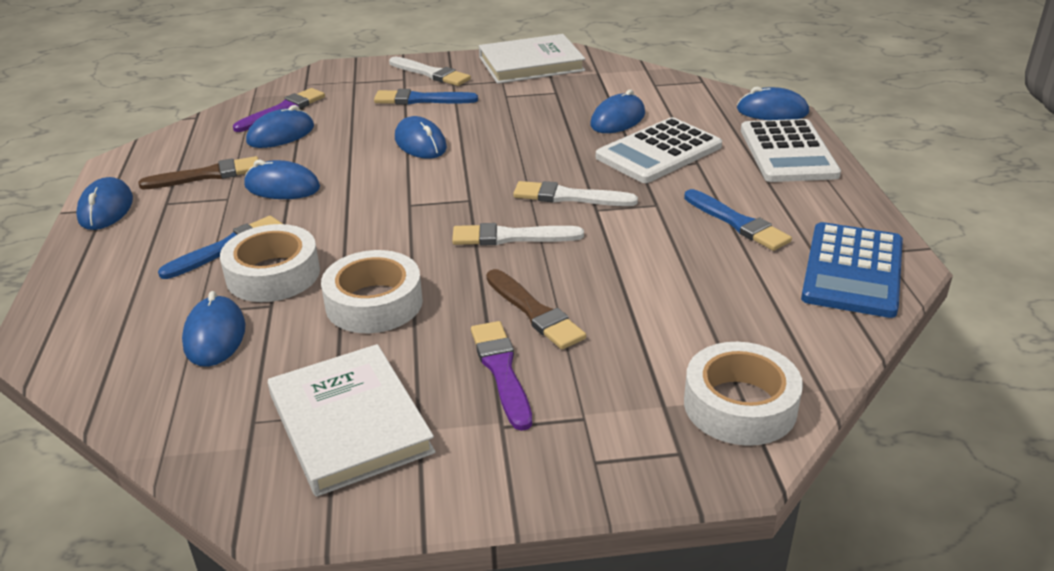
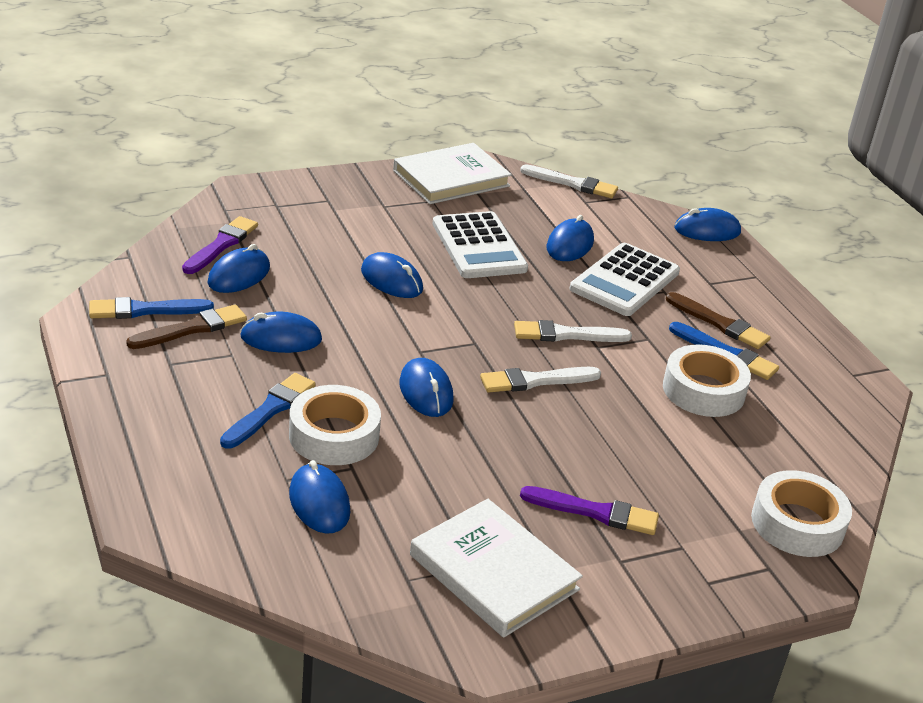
camera: 20 degrees left, 0 degrees up
(106, 209) = (109, 374): blue mouse -> blue mouse (425, 392)
(374, 303) = (447, 457): white tape -> white tape (703, 390)
(421, 100) = (362, 227): blue brush -> blue brush (145, 310)
(431, 73) = (353, 193): white brush -> white brush (572, 184)
(501, 370) = (595, 512): purple brush -> purple brush turned 135 degrees clockwise
(535, 312) = (595, 455): brown brush -> brown brush (719, 324)
(788, 152) = (738, 276): white calculator -> white calculator (478, 246)
(852, 270) = (836, 395): blue calculator -> none

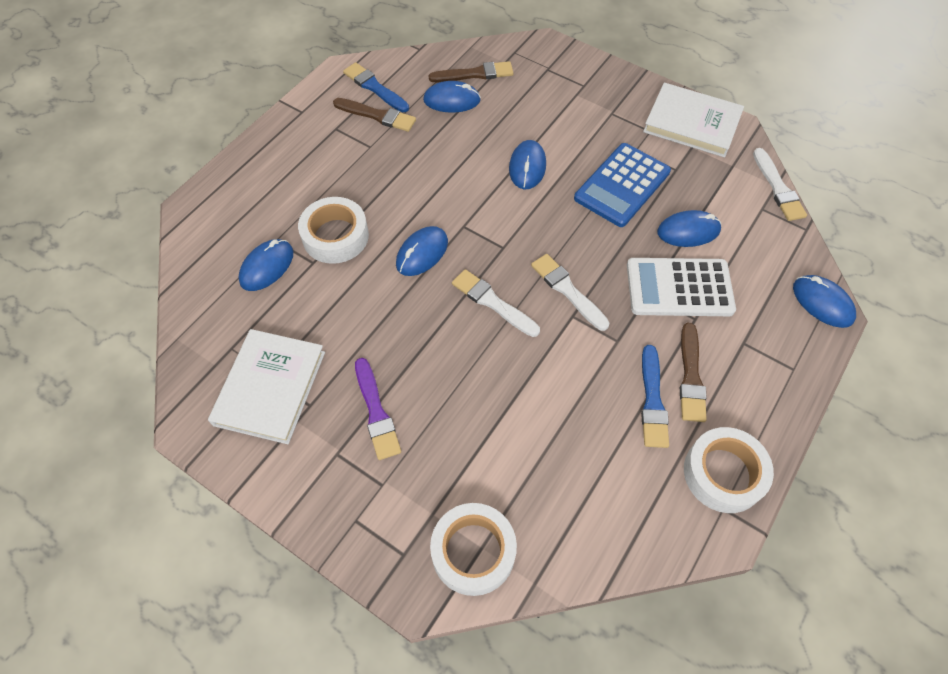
camera: 60 degrees right, 25 degrees up
(221, 245) = (475, 74): purple brush -> brown brush
(270, 410) = (333, 194): blue brush -> none
(281, 338) = (407, 156): blue mouse -> none
(478, 246) = (622, 185): white calculator -> blue calculator
(703, 390) = (585, 409): white tape -> white tape (723, 474)

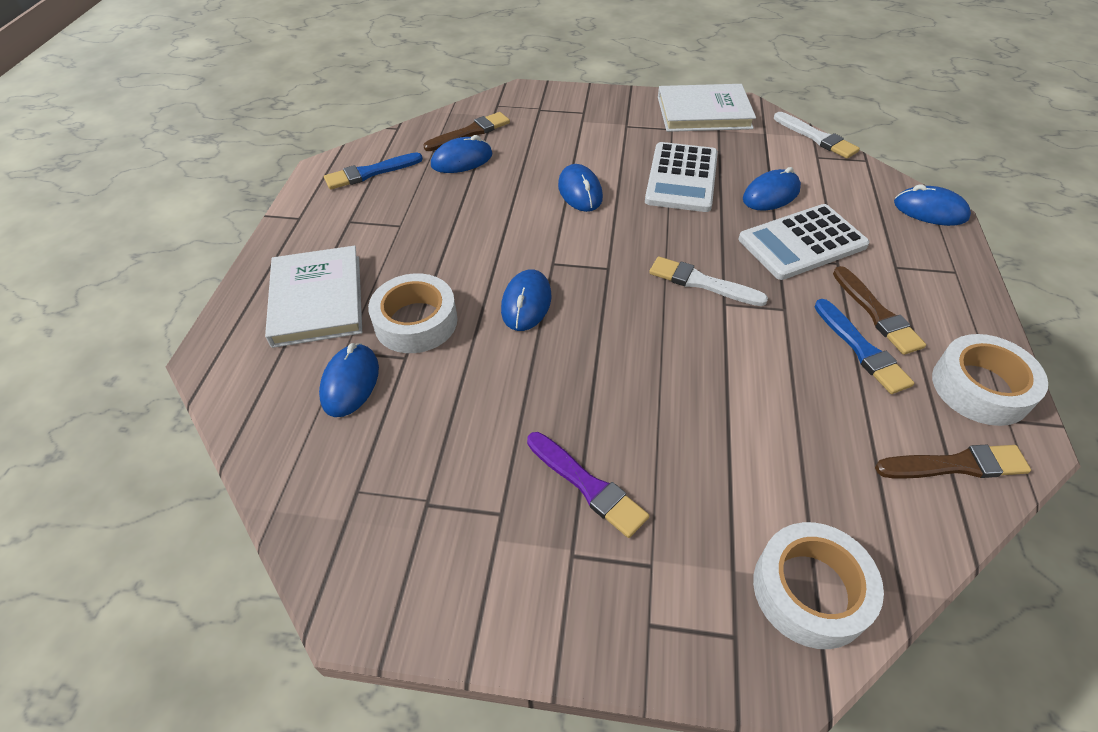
camera: 25 degrees left, 10 degrees down
(270, 388) = (438, 515): white book -> white book (317, 300)
(374, 87) = (370, 173): blue brush -> blue brush turned 45 degrees counterclockwise
(377, 115) = (390, 196): brown brush -> brown brush (956, 465)
(492, 302) = (635, 321): white brush -> none
(622, 185) = (681, 178): blue calculator -> white calculator

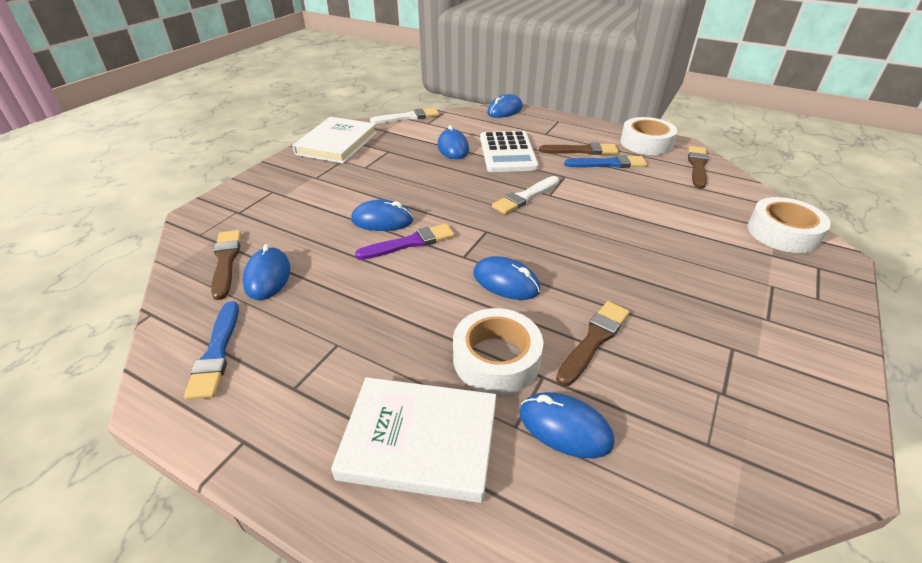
camera: 70 degrees left, 10 degrees down
(466, 387) = (594, 340): none -> brown brush
(588, 485) = (707, 296): purple brush -> purple brush (410, 243)
(681, 178) = (406, 173): white calculator -> none

